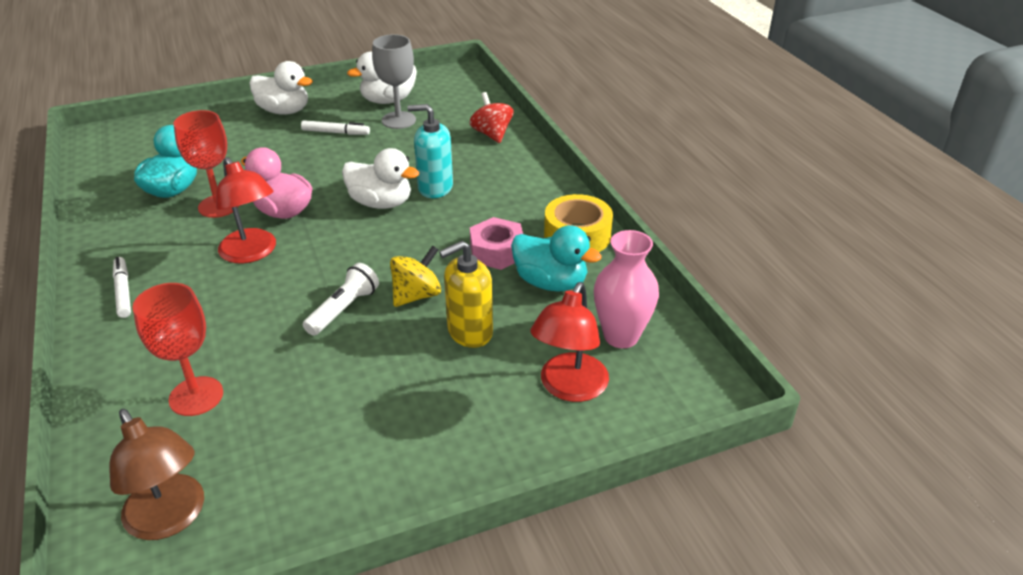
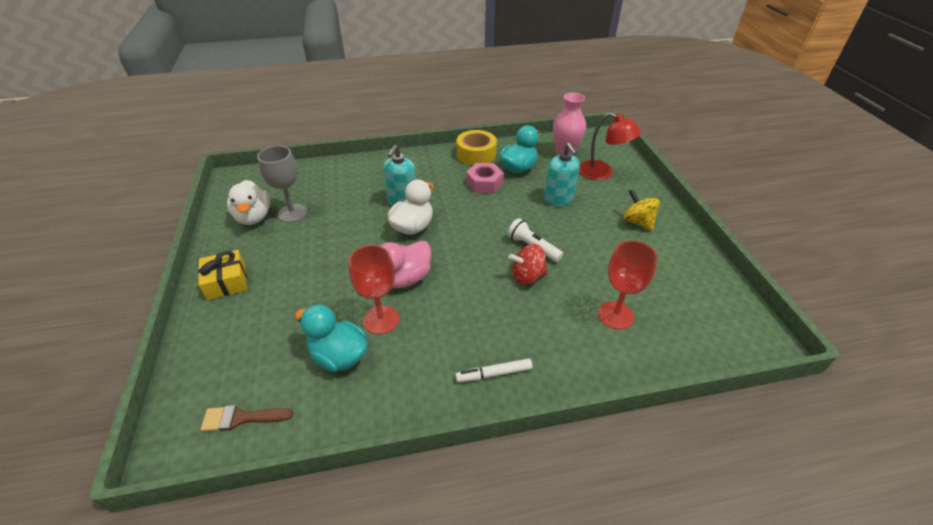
camera: 80 degrees left, 5 degrees up
(115, 157) = (241, 418): none -> brown brush
(171, 519) = (715, 318): brown lamp -> none
(252, 253) = (458, 294): red lamp -> none
(284, 111) = (227, 282): white duck -> yellow gift
(336, 132) = (291, 248): white marker -> none
(416, 295) = (522, 216): yellow spinning top -> yellow spinning top (637, 222)
(469, 332) = (558, 199): yellow soap dispenser -> turquoise soap dispenser
(492, 134) = (342, 172): red spinning top -> red spinning top (527, 276)

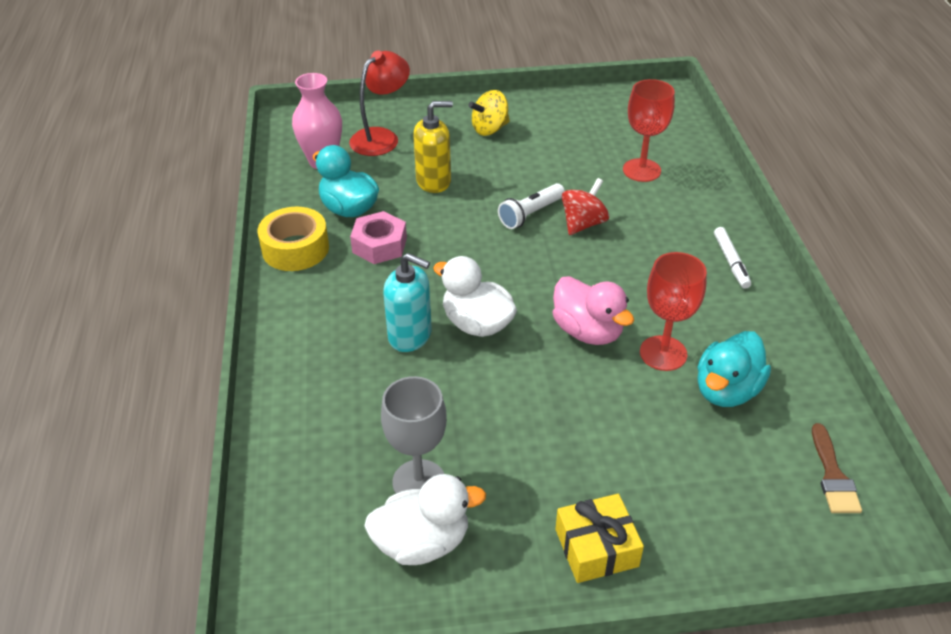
camera: 85 degrees left, 0 degrees up
(527, 276) = (583, 224): red spinning top -> red spinning top turned 135 degrees counterclockwise
(558, 199) = (434, 181): turquoise soap dispenser -> yellow soap dispenser

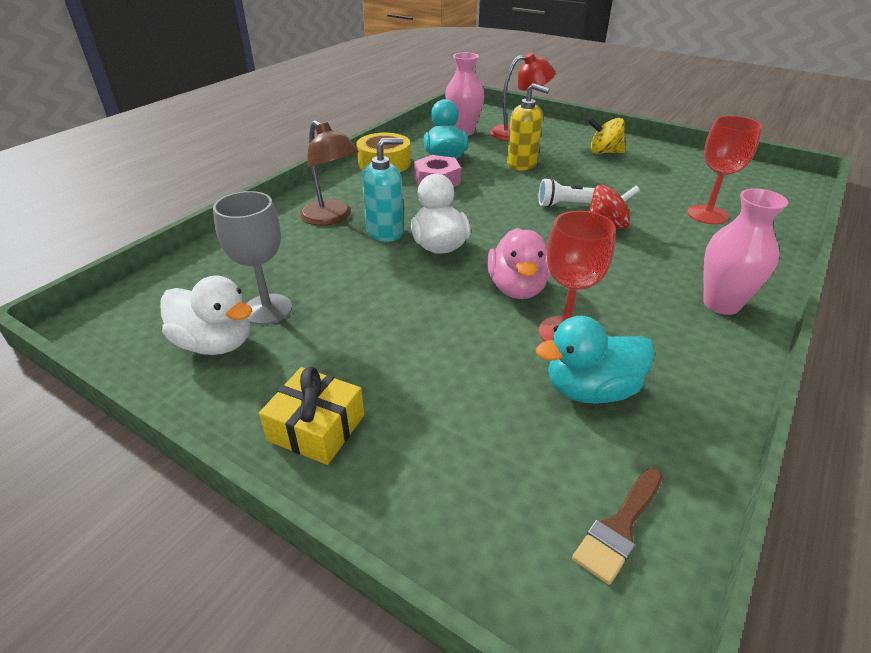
camera: 40 degrees right, 5 degrees down
(337, 349) = (331, 218): none -> brown lamp
(410, 336) = (385, 232): turquoise soap dispenser -> turquoise soap dispenser turned 90 degrees counterclockwise
(731, 262) = (721, 304): white marker -> pink vase

